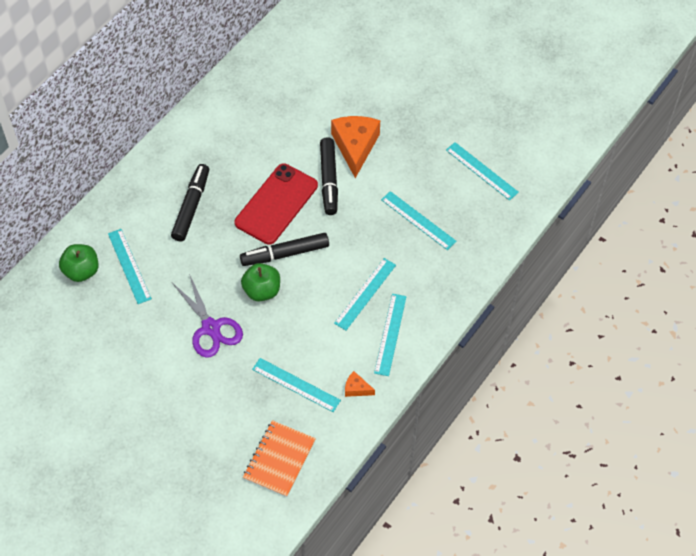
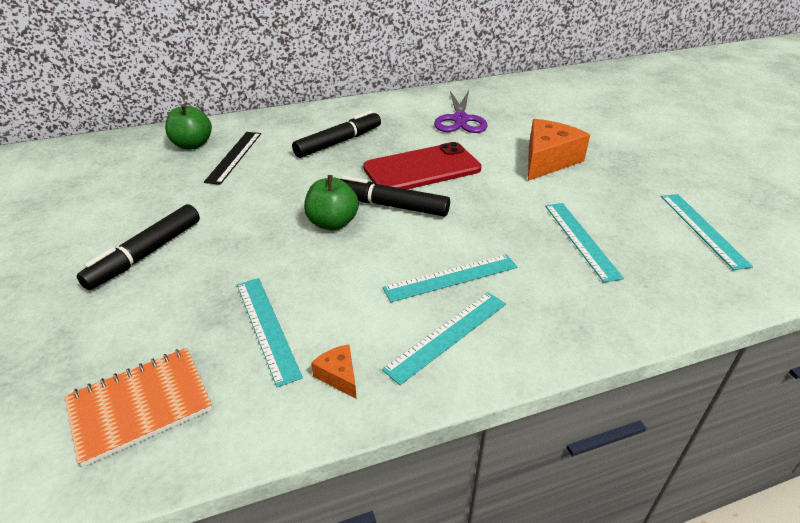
camera: 35 degrees right, 20 degrees down
(129, 266) = (234, 156): turquoise ruler -> black ruler
(211, 328) = (243, 229): purple scissors -> purple scissors (460, 119)
(329, 180) = (496, 172): black marker -> black marker (146, 254)

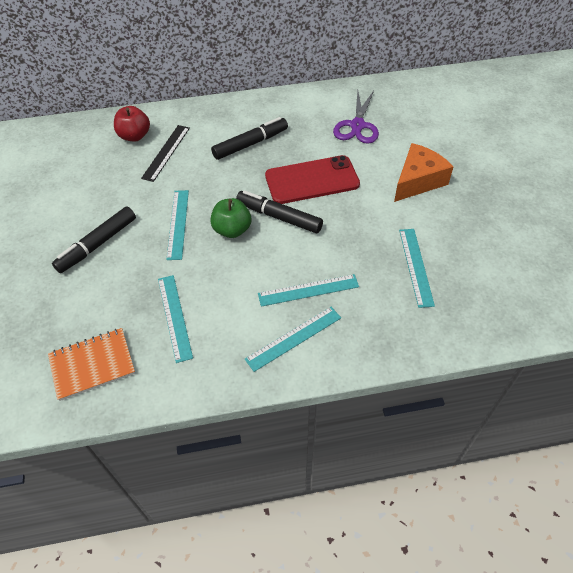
camera: 10 degrees right, 15 degrees up
(192, 145) = (134, 136): green apple -> red apple
(339, 376) = (216, 360): orange cheese -> none
(703, 229) = (516, 267): turquoise ruler -> turquoise ruler (178, 224)

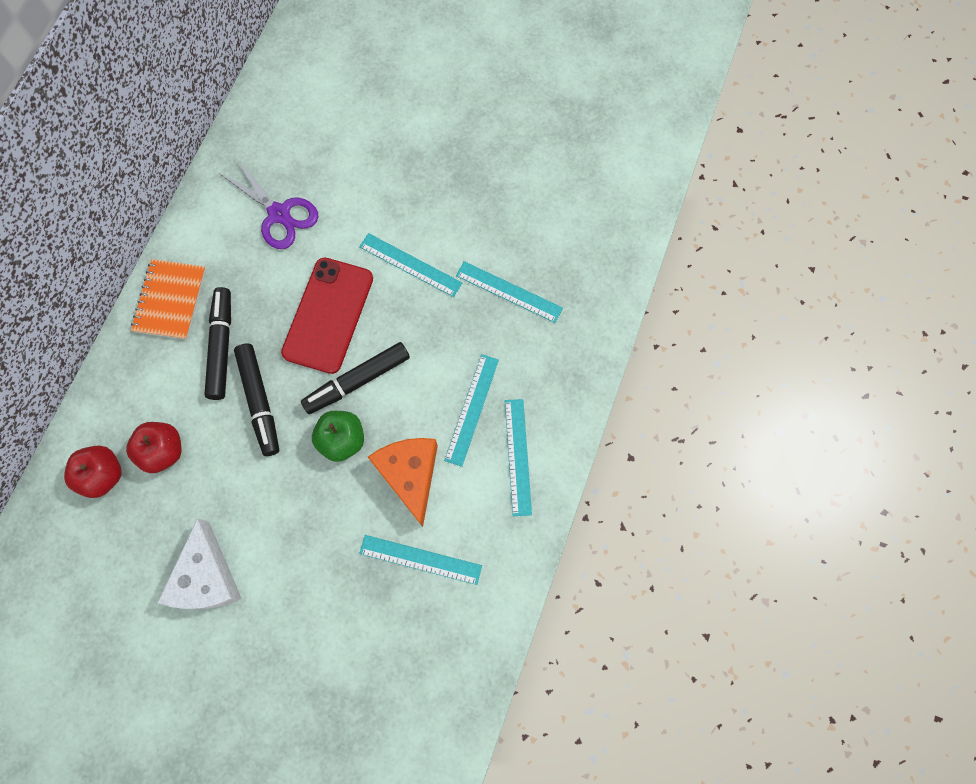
camera: 60 degrees left, 20 degrees up
(92, 365) = (428, 671): orange notebook -> orange notebook (170, 300)
(97, 210) = (207, 577): none -> white cheese
(97, 244) = (263, 599): black marker -> black marker (260, 401)
(166, 152) = (163, 451): black ruler -> red apple
(178, 224) = (293, 493): turquoise ruler -> turquoise ruler (410, 264)
(418, 181) = (405, 212): orange cheese -> orange cheese (410, 475)

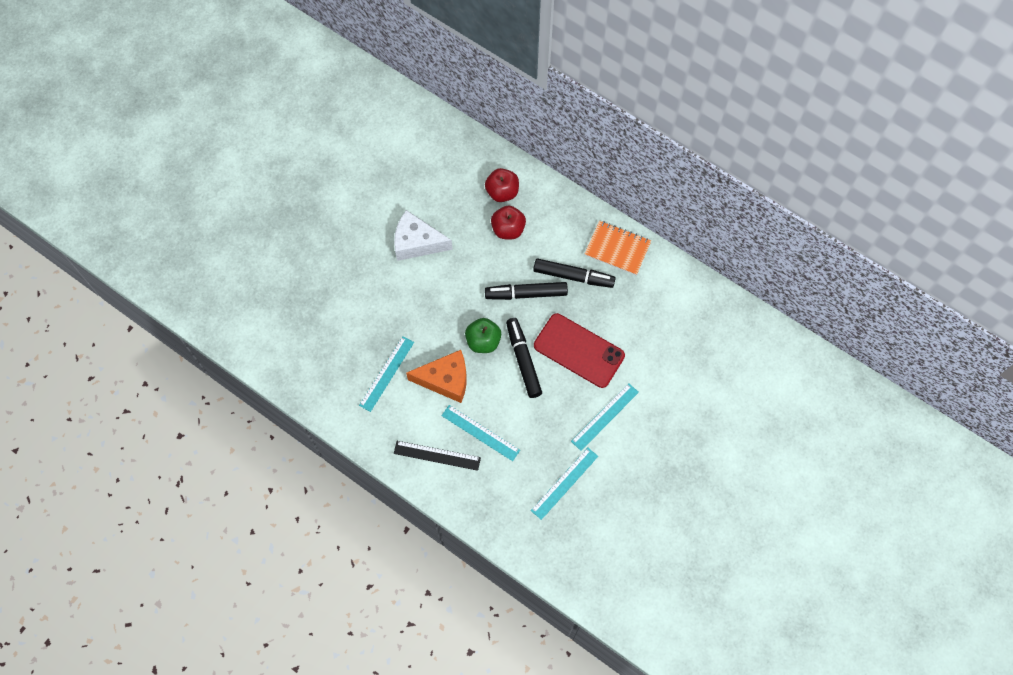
camera: 105 degrees right, 5 degrees down
(279, 214) = (669, 332): purple scissors -> none
(518, 456) = (437, 455): turquoise ruler -> black ruler

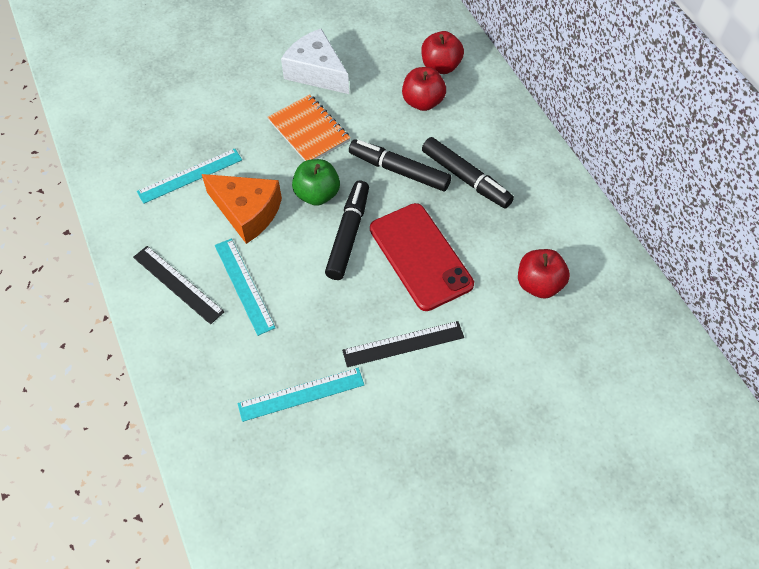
camera: 30 degrees right, 10 degrees down
(605, 416) = (403, 344): turquoise ruler -> black ruler
(617, 249) = (536, 174): orange notebook -> orange notebook (309, 131)
(663, 330) = (539, 284): none -> red apple

